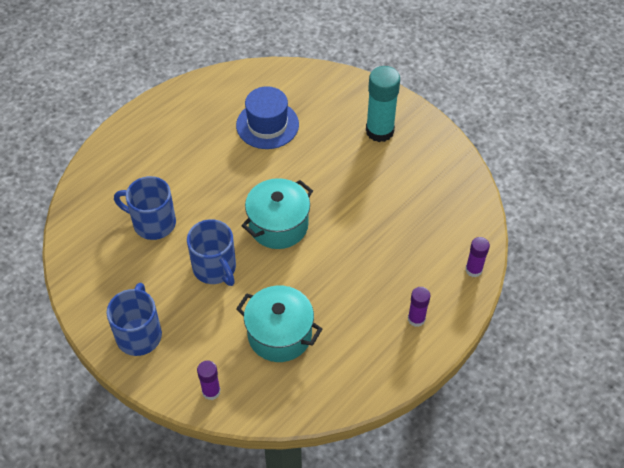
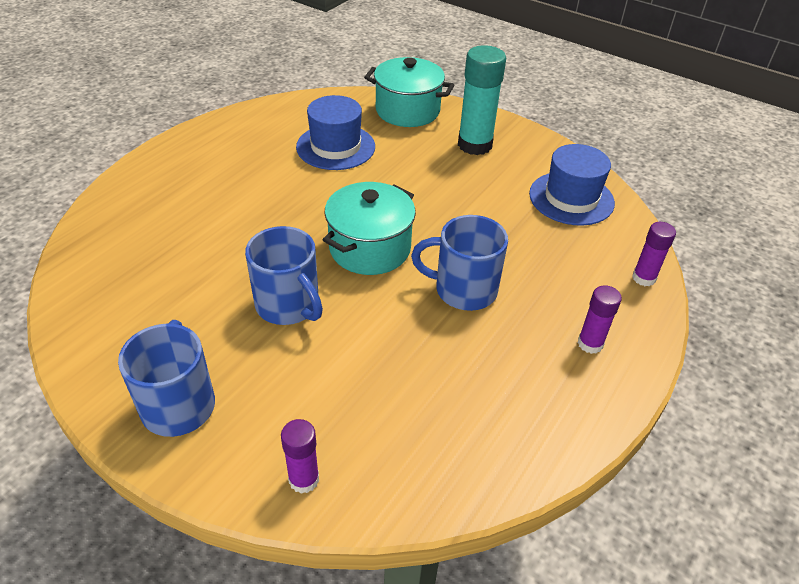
camera: 10 degrees left, 10 degrees down
(153, 223) = (193, 258): blue mug -> blue mug (463, 290)
(279, 334) = (398, 383): turquoise pot -> turquoise pot (407, 111)
(442, 192) = (571, 198): none -> blue hat

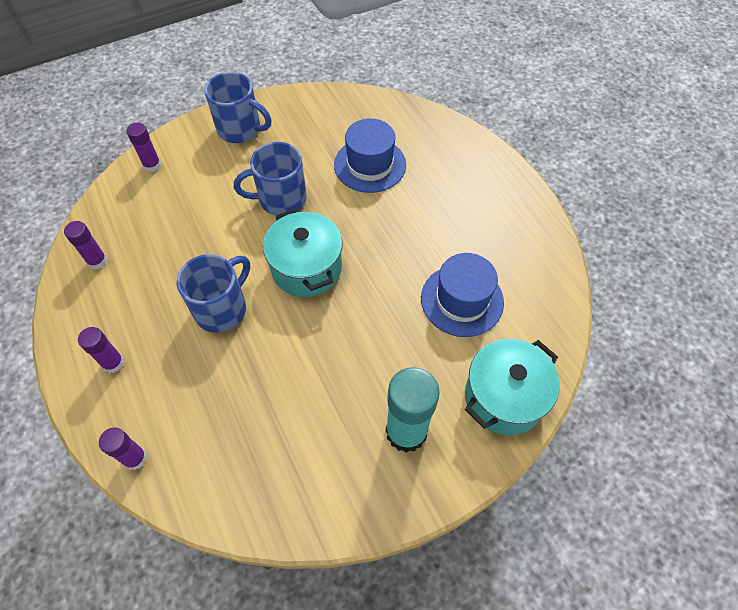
camera: 120 degrees right, 15 degrees up
(498, 440) = (97, 261): none -> purple glue stick
(571, 198) = (269, 473): blue hat -> blue hat (370, 165)

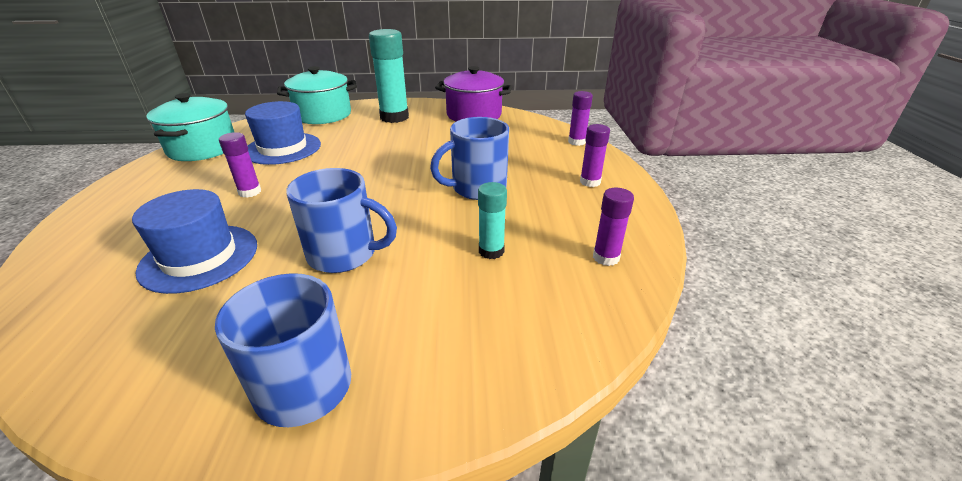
camera: 155 degrees left, 25 degrees down
(152, 165) = (498, 369): purple glue stick -> purple glue stick (250, 192)
(182, 237) = (491, 251): none -> turquoise glue stick
(302, 492) = (474, 115): none -> purple pot
(306, 268) = (378, 193): turquoise pot -> turquoise pot (203, 148)

